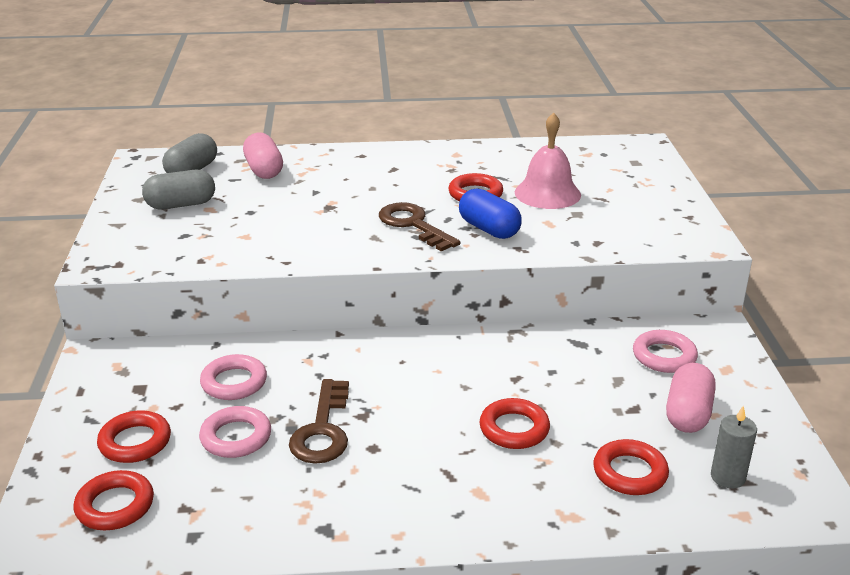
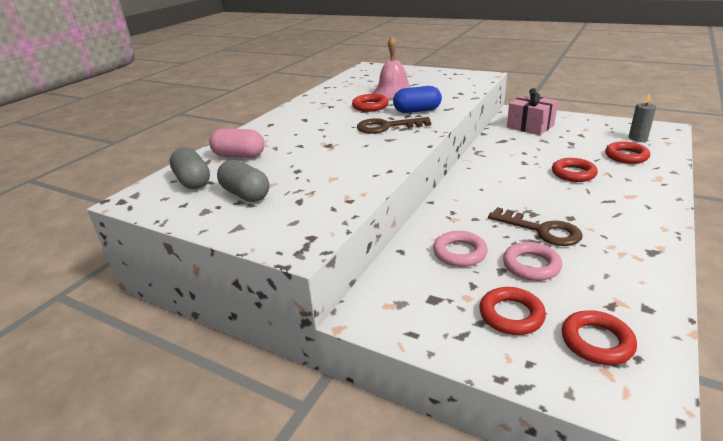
camera: 55 degrees left, 0 degrees up
(181, 205) = (245, 194): grey capsule -> grey capsule turned 60 degrees counterclockwise
(664, 356) = (530, 126): pink ring -> pink gift
(688, 414) = (582, 133): pink capsule -> none

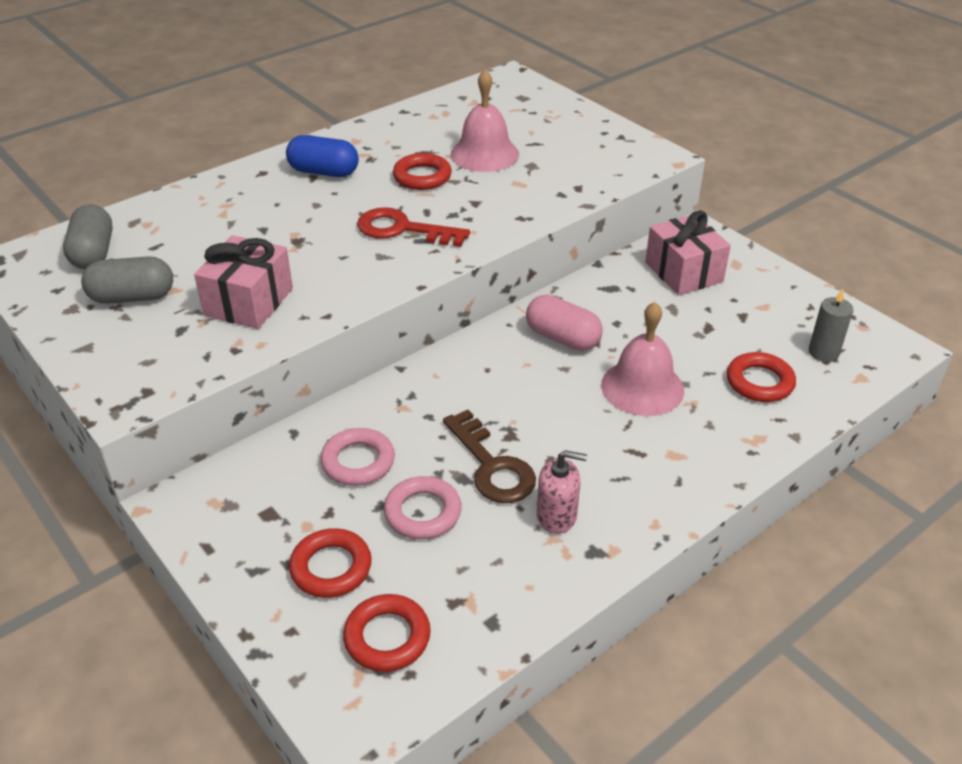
camera: 20 degrees right, 10 degrees up
(239, 156) = (177, 224): pink capsule -> pink capsule (562, 338)
(245, 194) = (132, 297): grey capsule -> grey capsule turned 75 degrees counterclockwise
(330, 177) = (249, 302): none -> pink gift
(387, 127) = (403, 229): brown key -> red key
(417, 111) = (475, 208): blue capsule -> blue capsule (324, 172)
(573, 173) = (642, 387): red ring -> pink bell
(609, 242) = (557, 516): none -> pink soap dispenser

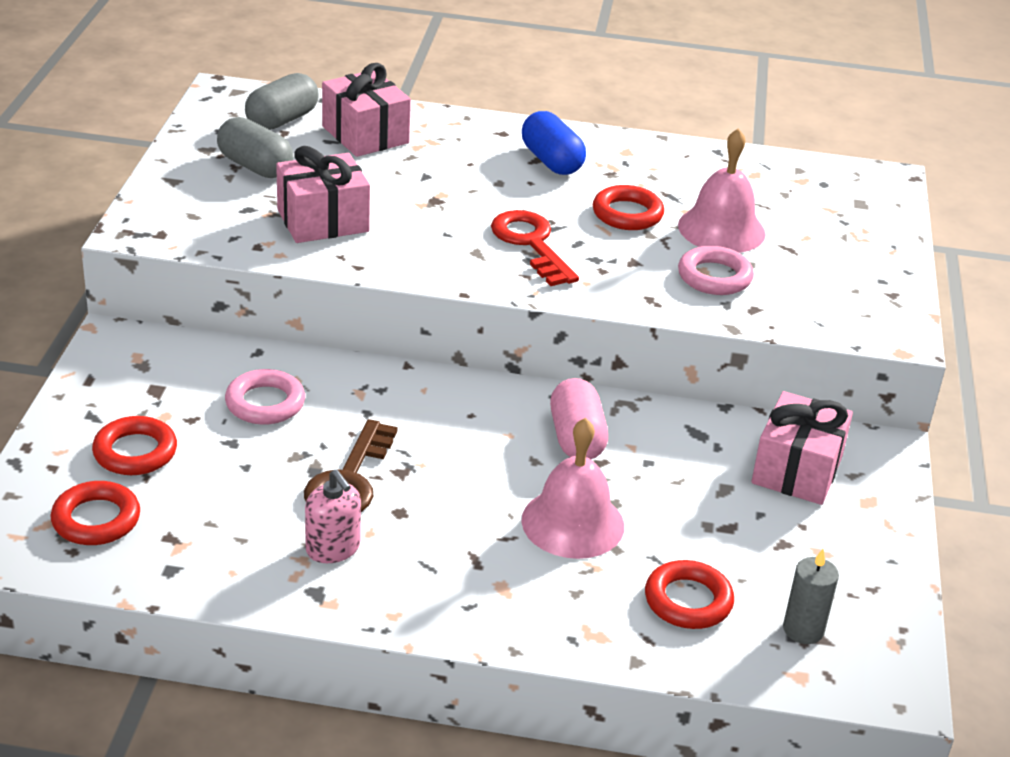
camera: 45 degrees right, 5 degrees down
(173, 227) = (365, 135): none -> pink gift
(423, 512) = (248, 469): pink ring -> pink ring (714, 277)

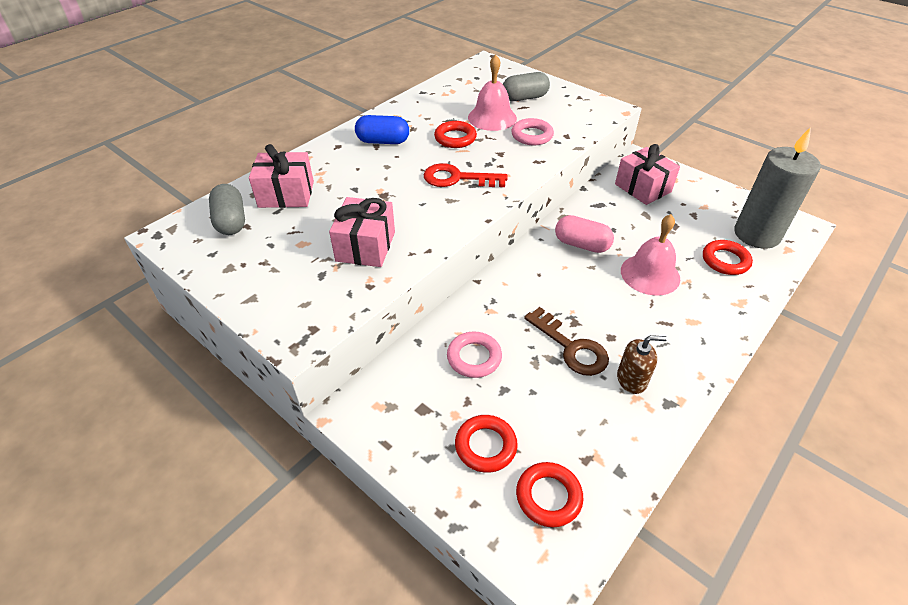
camera: 55 degrees left, 10 degrees up
(255, 166) = (274, 253): grey capsule -> grey capsule (524, 98)
(333, 548) = (631, 379): pink soap dispenser -> brown soap dispenser
(803, 629) = (756, 234): grey candle -> grey candle, size x2.16

